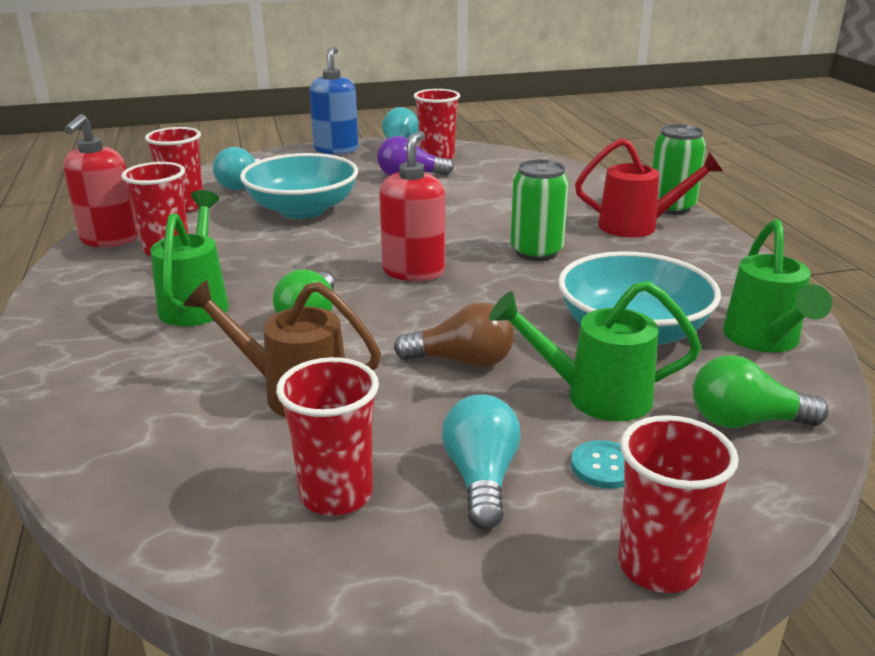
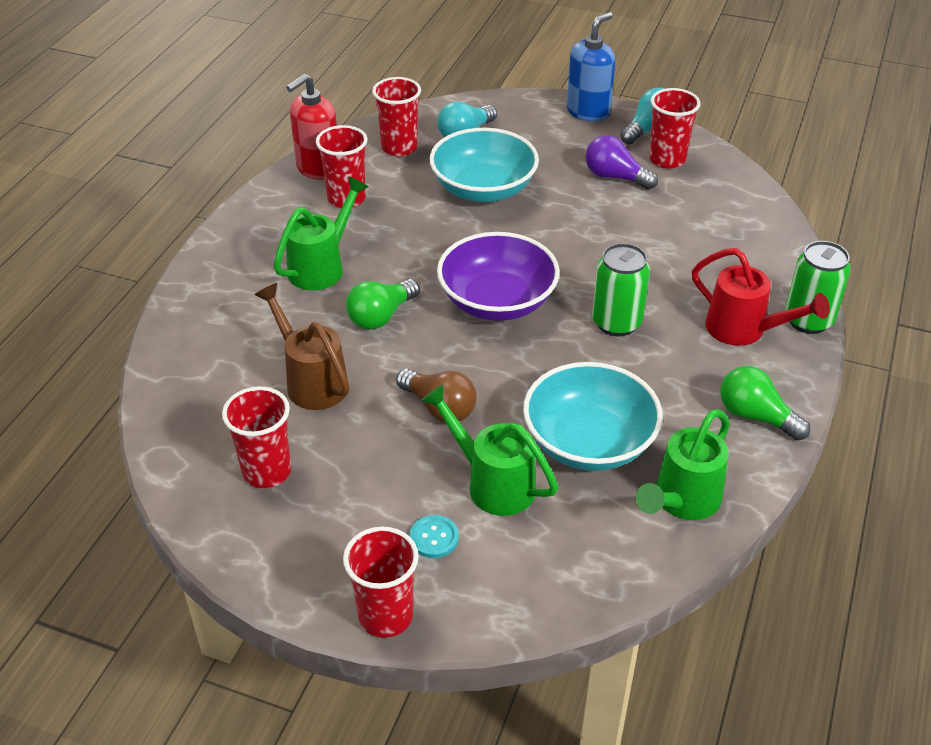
camera: 35 degrees right, 15 degrees up
(413, 271) = (497, 301): red soap dispenser -> purple bowl
(481, 478) = (354, 505): turquoise light bulb -> none
(745, 421) = (568, 557): green light bulb -> green light bulb (755, 416)

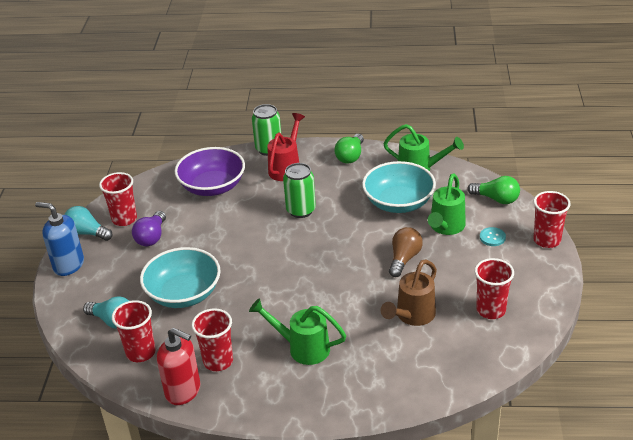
camera: 105 degrees left, 5 degrees down
(381, 316) = (340, 304): green light bulb -> green light bulb (496, 199)
(497, 301) = (302, 259): purple bowl -> purple bowl (212, 186)

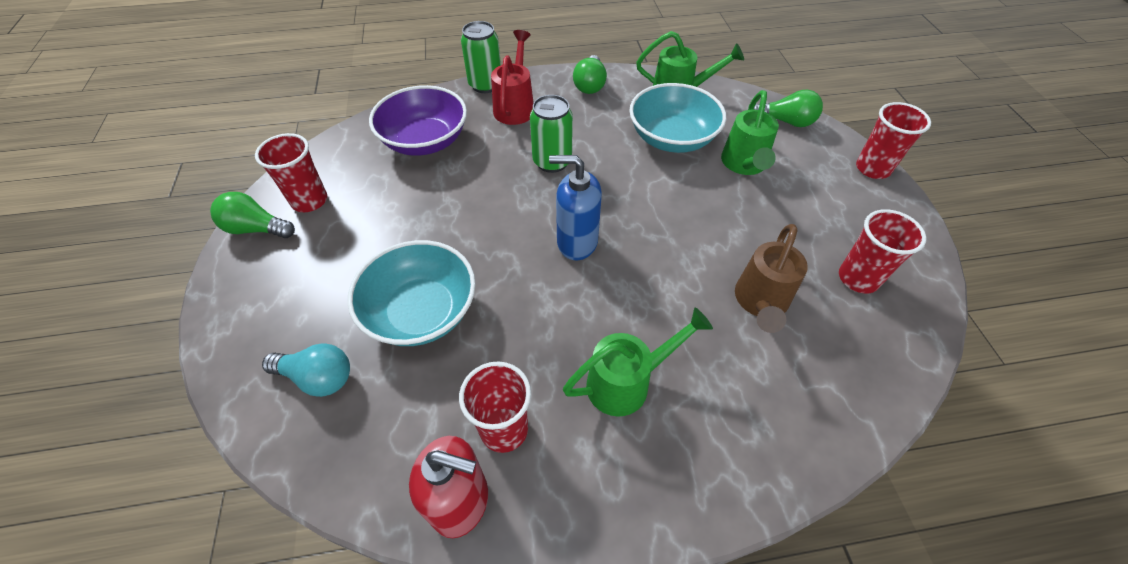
camera: 15 degrees left, 15 degrees up
(68, 265) = (232, 286): blue soap dispenser -> blue soap dispenser (576, 242)
(87, 233) = (256, 229): turquoise light bulb -> green light bulb
(140, 352) = (373, 433): red cup -> none
(151, 237) = (355, 224): purple light bulb -> none
(302, 348) = (627, 382): green watering can -> green watering can turned 150 degrees clockwise
(404, 259) = (712, 215): brown light bulb -> none
(492, 237) = (807, 172): turquoise button -> none

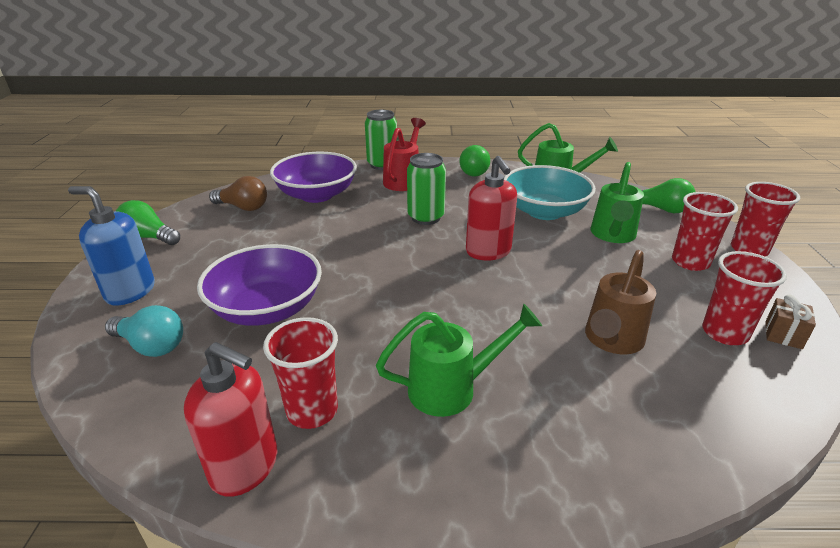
camera: 10 degrees right, 20 degrees down
(309, 201) = (202, 224): red cup -> red cup (690, 262)
(348, 170) = (243, 207): none -> brown light bulb
(421, 311) = (267, 309): turquoise bowl -> purple bowl
(576, 242) = (432, 274): blue soap dispenser -> blue soap dispenser (130, 291)
(626, 203) = (488, 252): none -> red soap dispenser
(908, 273) = (783, 335): none -> brown gift

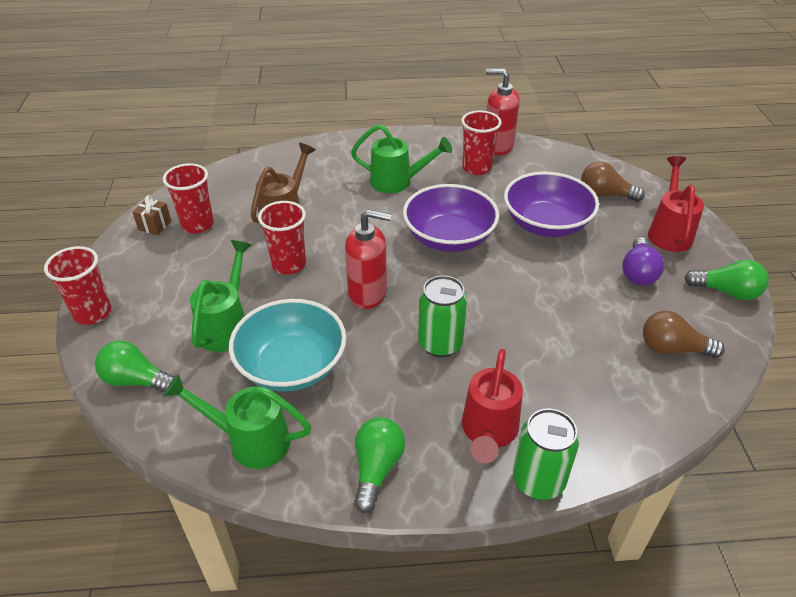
camera: 175 degrees right, 10 degrees up
(130, 291) = (669, 232): blue soap dispenser -> red watering can
(151, 346) = (605, 194): turquoise light bulb -> brown light bulb
(212, 255) = (638, 272): none -> purple light bulb
(316, 195) = (597, 382): purple bowl -> purple bowl (449, 238)
(452, 388) = (397, 182): green watering can -> green watering can turned 150 degrees counterclockwise
(488, 252) = (368, 293): red soap dispenser -> red soap dispenser turned 120 degrees clockwise
(690, 262) = (169, 292): red cup -> red cup (289, 264)

